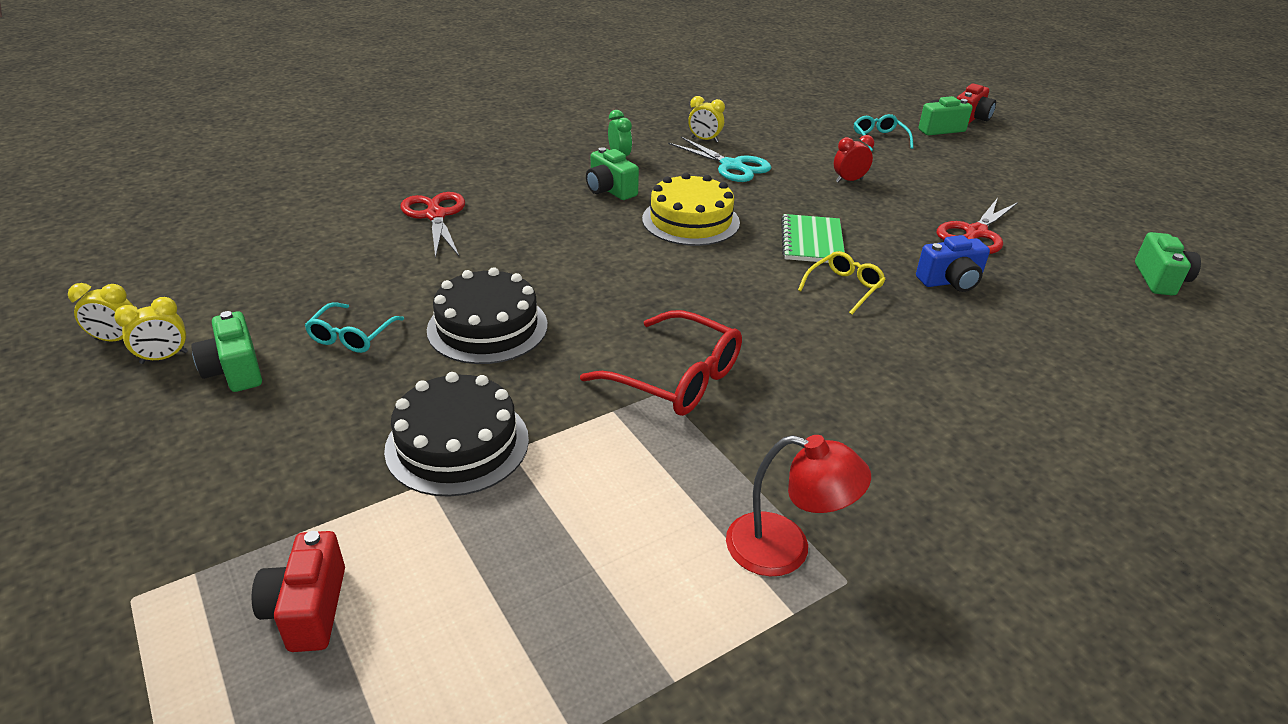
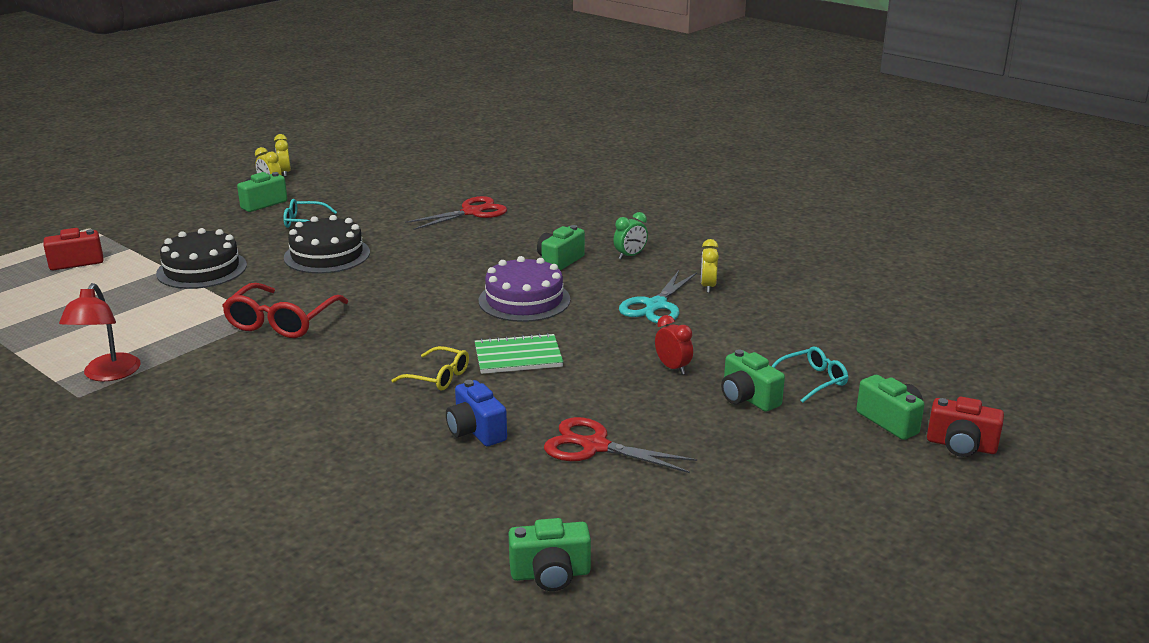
camera: 75 degrees right, 10 degrees down
(690, 221) = (524, 300): yellow cake -> purple cake
(902, 164) = (748, 398): none -> green camera

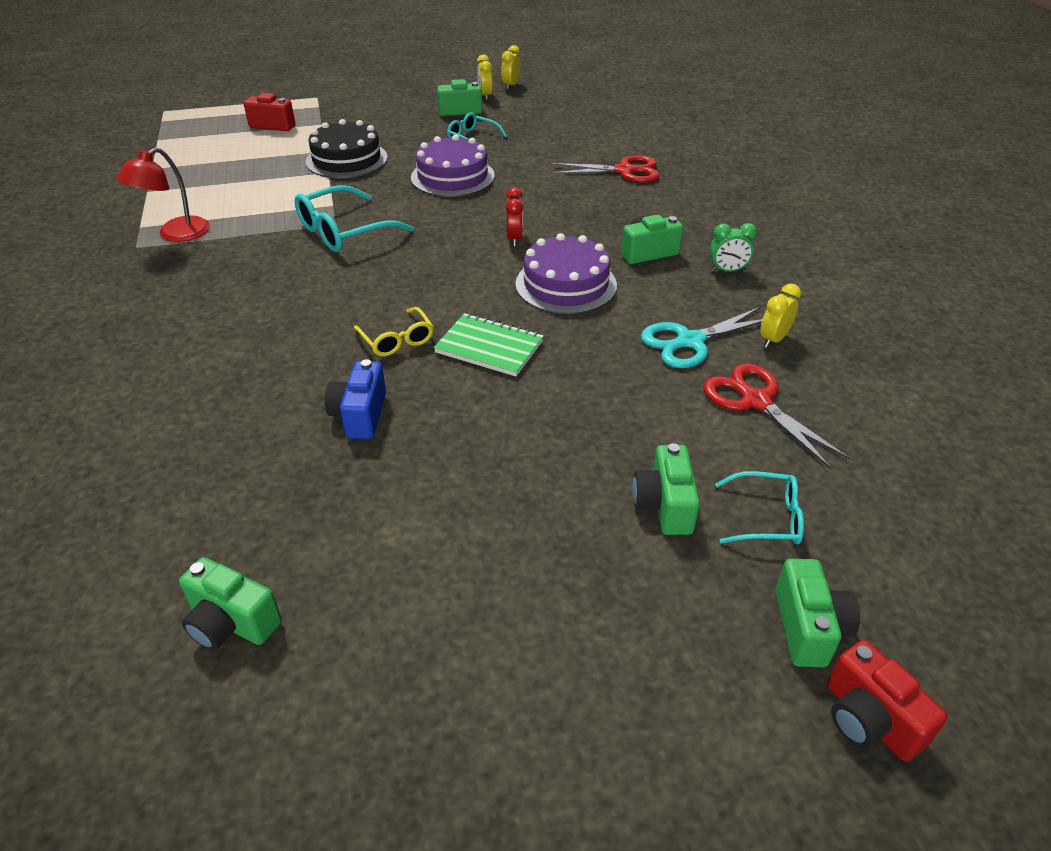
camera: 35 degrees right, 15 degrees up
(282, 321) = (344, 231): red glasses -> turquoise glasses
(327, 255) = (452, 176): black cake -> purple cake
(594, 446) = (441, 487): red scissors -> red scissors (755, 401)
(673, 368) = (624, 427): red clock -> red clock (515, 239)

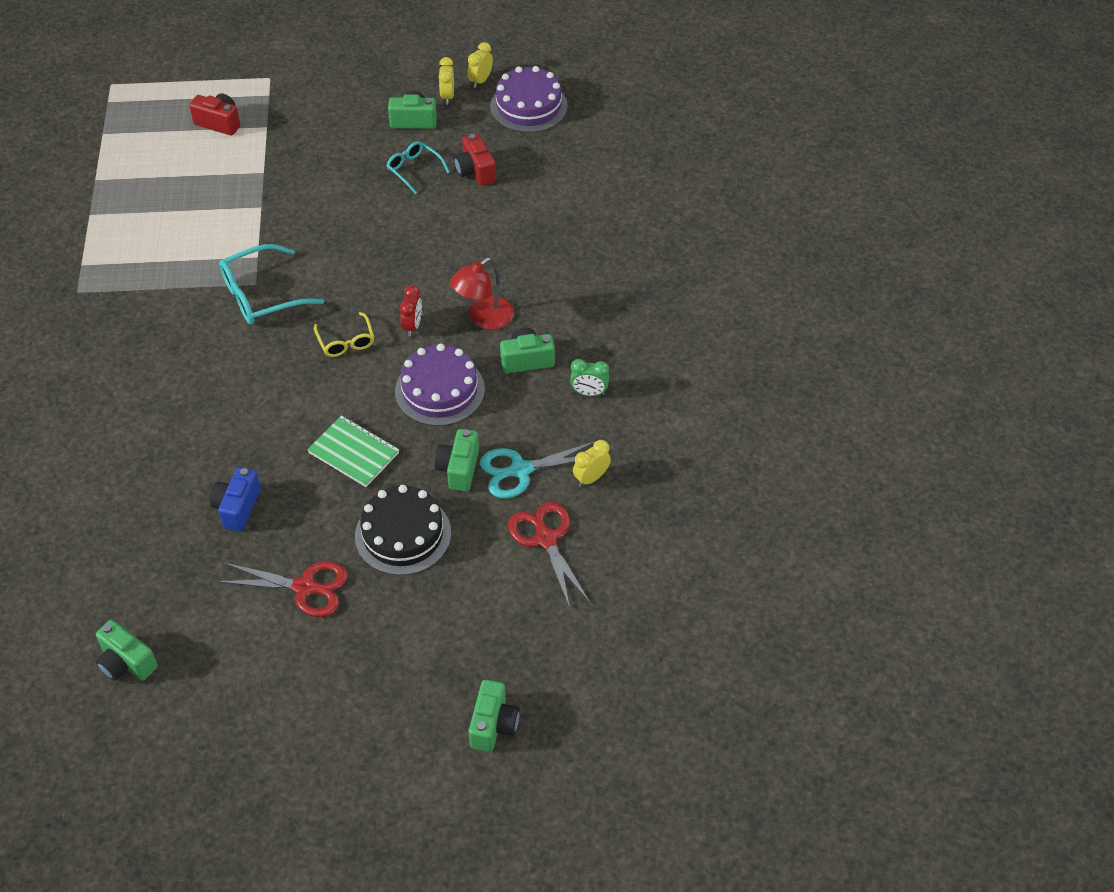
camera: 10 degrees right, 10 degrees up
(175, 234) = (112, 279): red lamp -> red lamp (484, 318)
(346, 159) = (282, 189): black cake -> black cake (403, 534)
(397, 340) = (281, 434): yellow glasses -> yellow glasses (346, 341)
(452, 176) = (379, 229): purple cake -> purple cake (528, 106)
(624, 171) = (550, 241): red scissors -> red scissors (305, 587)
(664, 505) = (436, 620): green camera -> green camera (459, 469)
(766, 518) = (505, 641): turquoise glasses -> none
(869, 719) = (501, 787): red camera -> red camera (475, 171)

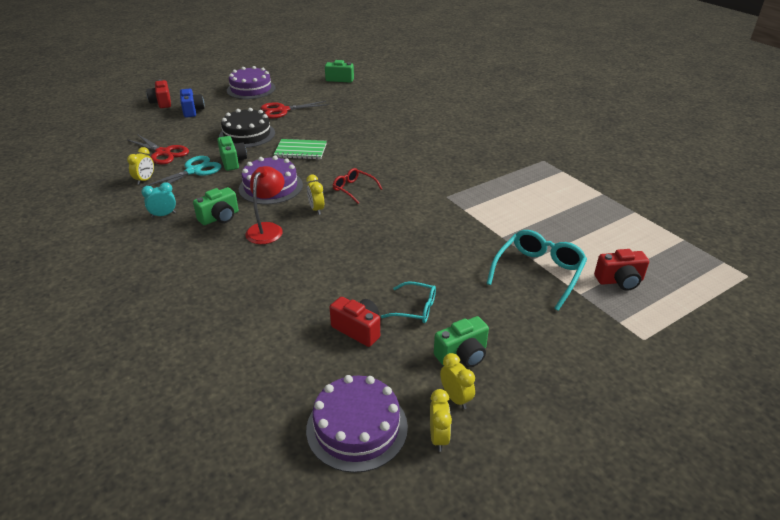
camera: 150 degrees right, 15 degrees down
(237, 507) = (342, 120): blue camera -> blue camera (192, 111)
(262, 295) = (434, 192): turquoise glasses -> turquoise glasses (538, 273)
(310, 703) = (251, 89): none -> purple cake
(346, 341) = (354, 189): yellow glasses -> red glasses
(412, 326) = (316, 209): red clock -> yellow clock
(493, 725) = (162, 103): green camera -> red camera
(589, 393) = (163, 215): green clock -> turquoise clock

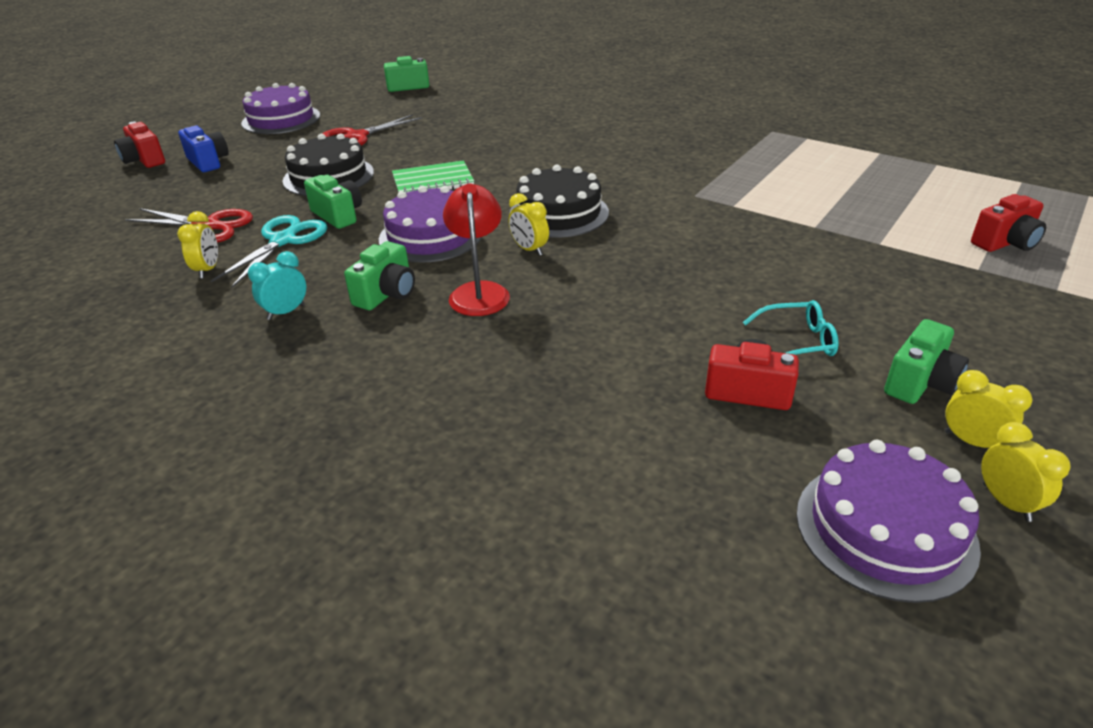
camera: 20 degrees left, 0 degrees up
(354, 189) = (559, 213): red glasses -> black cake
(538, 273) = (904, 257): turquoise glasses -> none

